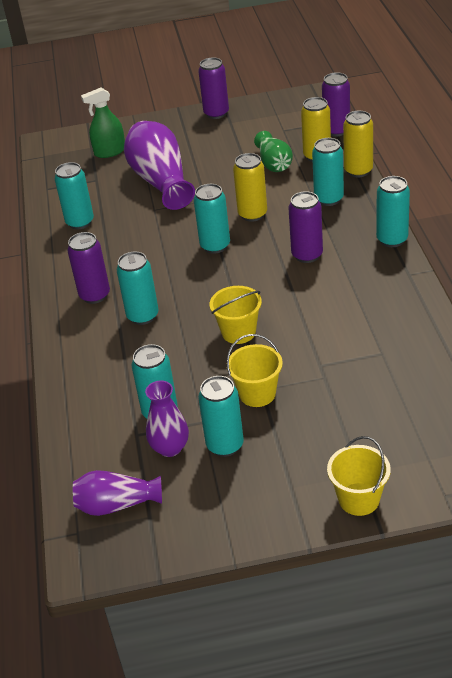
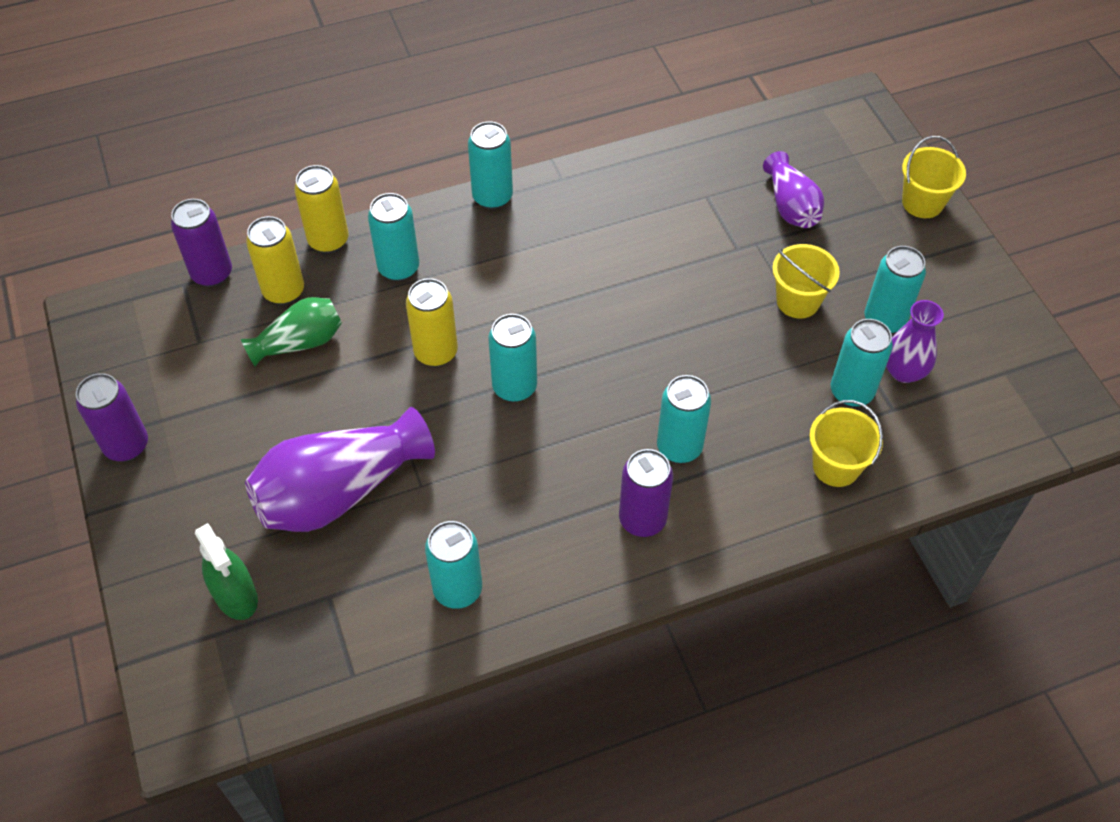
camera: 105 degrees left, 15 degrees up
(116, 504) = (1000, 406): purple vase -> purple vase (791, 206)
(238, 332) = (694, 334): yellow bucket -> yellow bucket (836, 466)
(307, 255) = (530, 280): purple can -> none

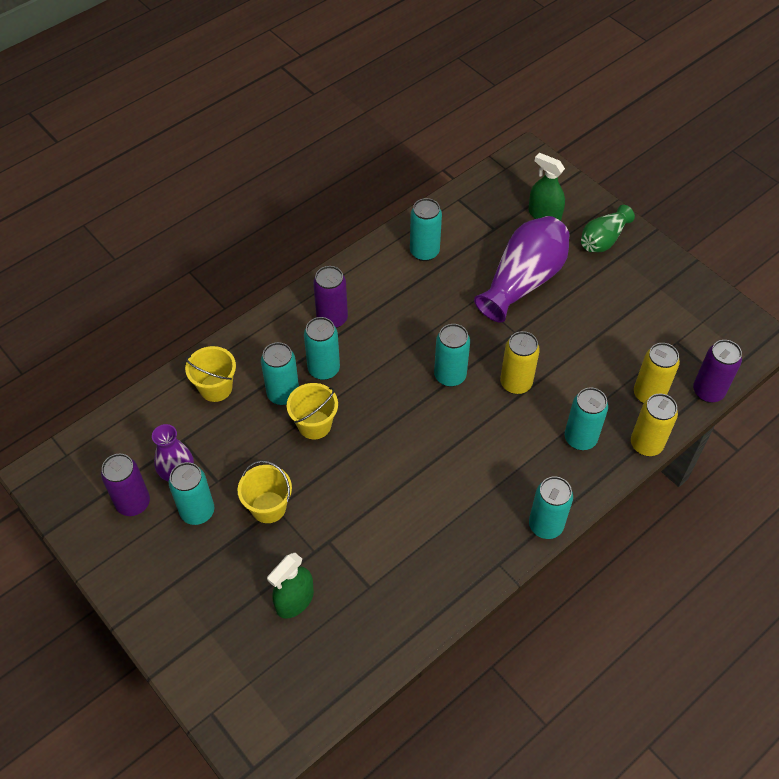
camera: 160 degrees right, 0 degrees up
(126, 445) = (667, 268): purple can -> purple can (133, 503)
(299, 342) = (611, 361): green vase -> green vase (603, 239)
(791, 206) = (295, 600): purple vase -> green spray bottle
(851, 392) = (214, 444): turquoise can -> turquoise can (283, 394)
(922, 203) = (179, 643): yellow bucket -> yellow bucket (314, 425)

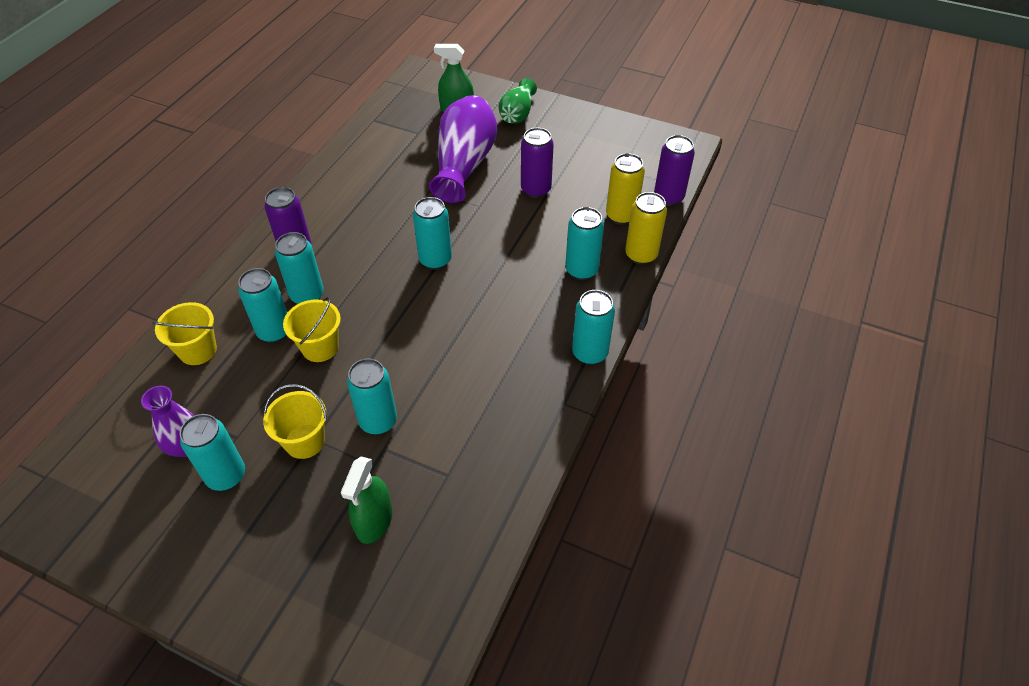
camera: 25 degrees left, 5 degrees down
(133, 503) = (146, 496): purple can -> purple can (536, 189)
(424, 252) = (361, 169): turquoise can -> turquoise can (378, 421)
(516, 383) = (500, 246): yellow can -> none

